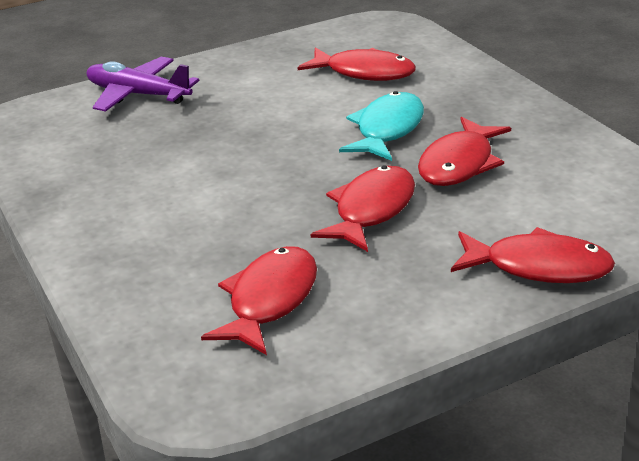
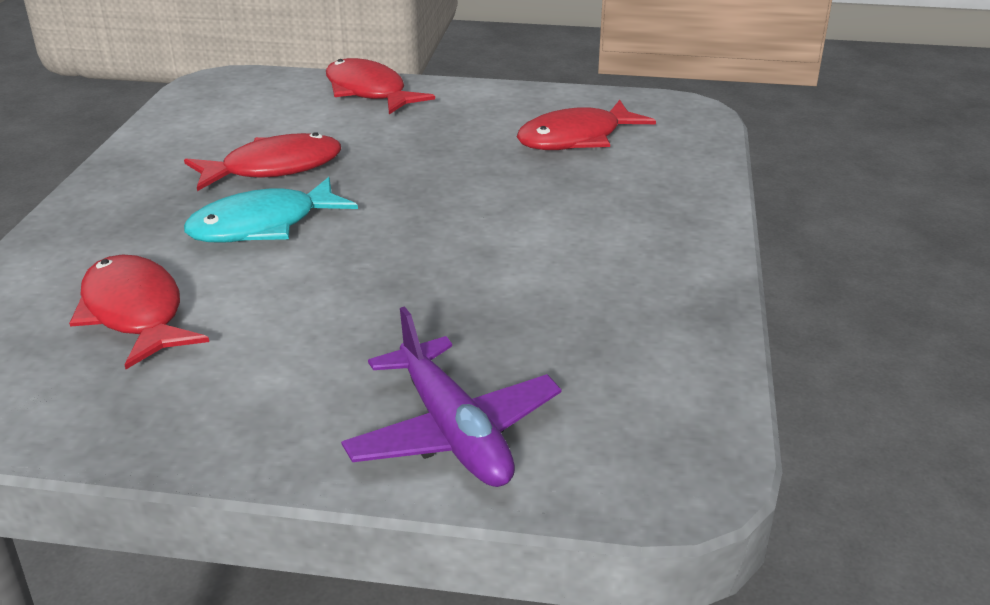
camera: 145 degrees left, 0 degrees up
(371, 210) = (410, 164): red fish -> none

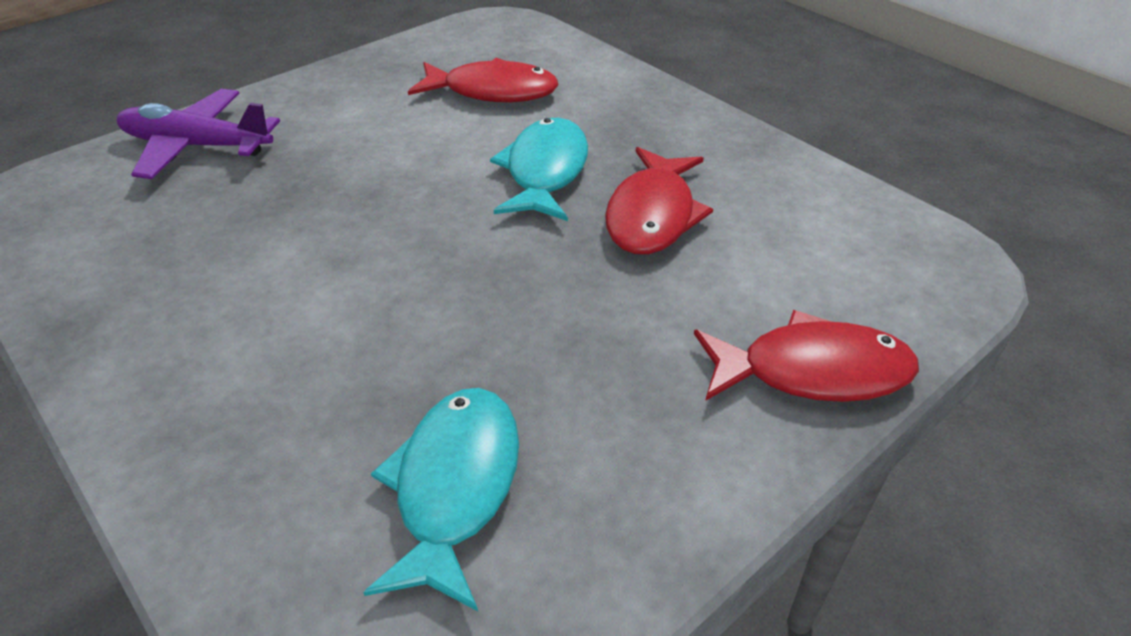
camera: 130 degrees right, 10 degrees up
(576, 138) = (455, 487): red fish -> turquoise fish

